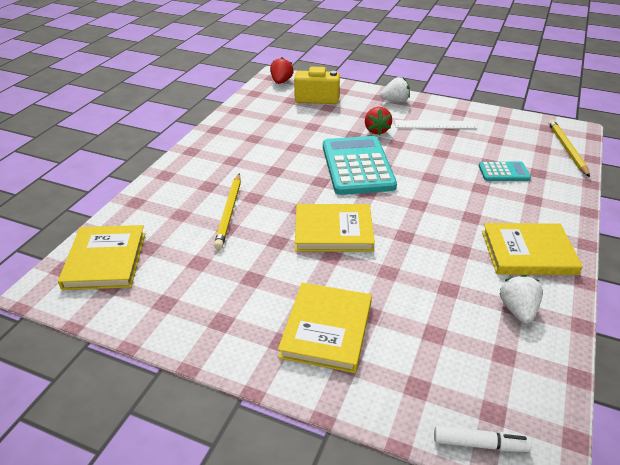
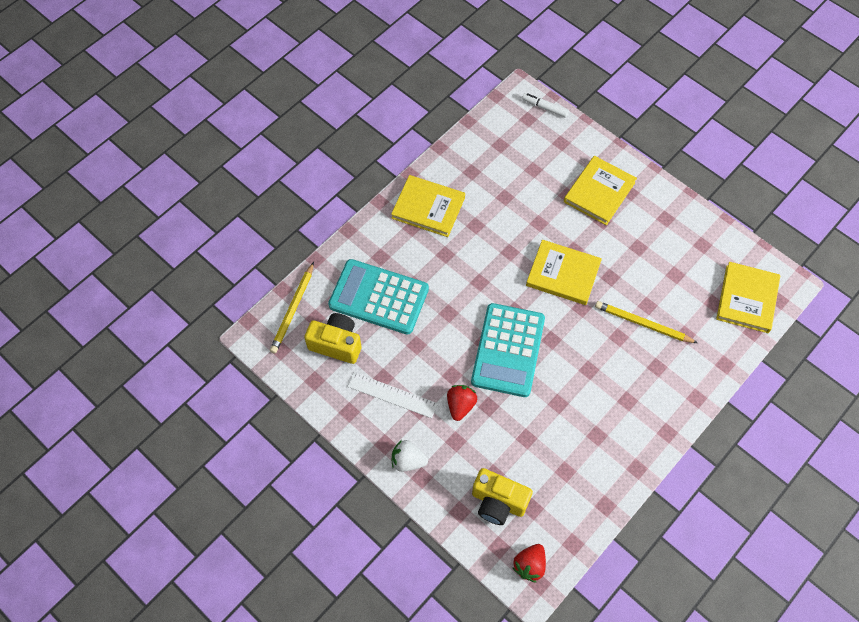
camera: 160 degrees left, 25 degrees up
(229, 212) = (643, 324): yellow pencil -> yellow pencil turned 90 degrees counterclockwise
(503, 172) = (379, 297): turquoise calculator -> turquoise calculator, size x2.05
(507, 139) = (336, 344): none -> yellow camera
(517, 310) = (471, 168): white strawberry -> none

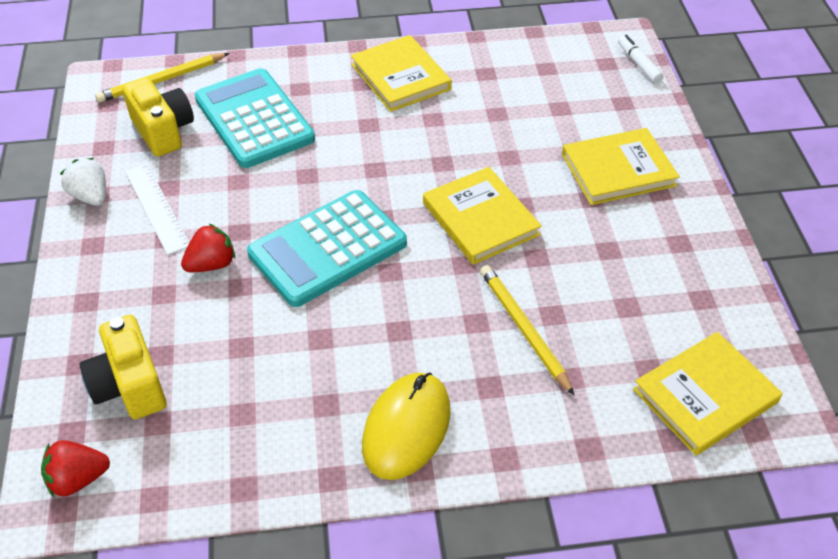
camera: 40 degrees right, 15 degrees down
(408, 461) = (93, 276): white strawberry -> white strawberry (91, 196)
(643, 417) = (406, 428): none -> yellow mouse

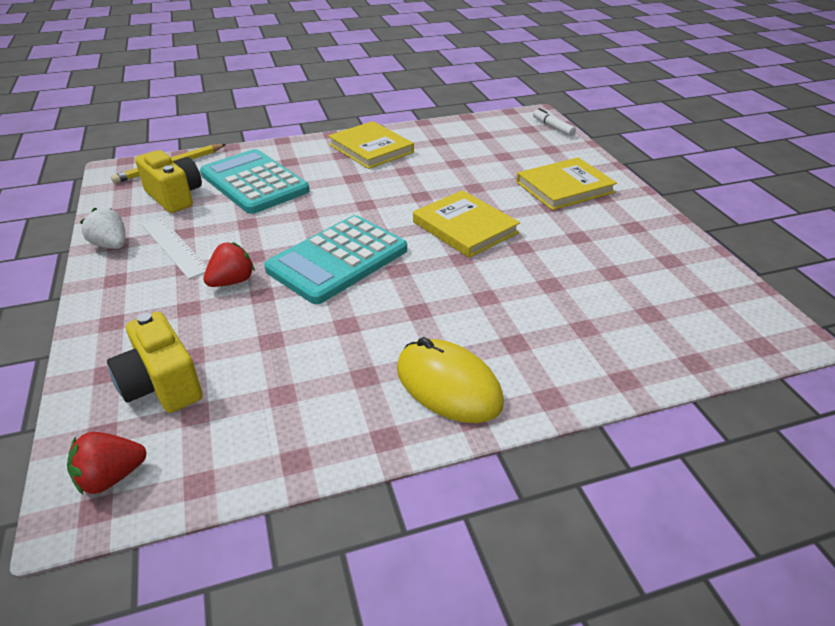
camera: 10 degrees left, 10 degrees down
(406, 428) = (448, 385): yellow mouse -> yellow mouse turned 60 degrees counterclockwise
(524, 329) = (530, 297): yellow pencil -> none
(705, 396) = (707, 327): yellow book -> none

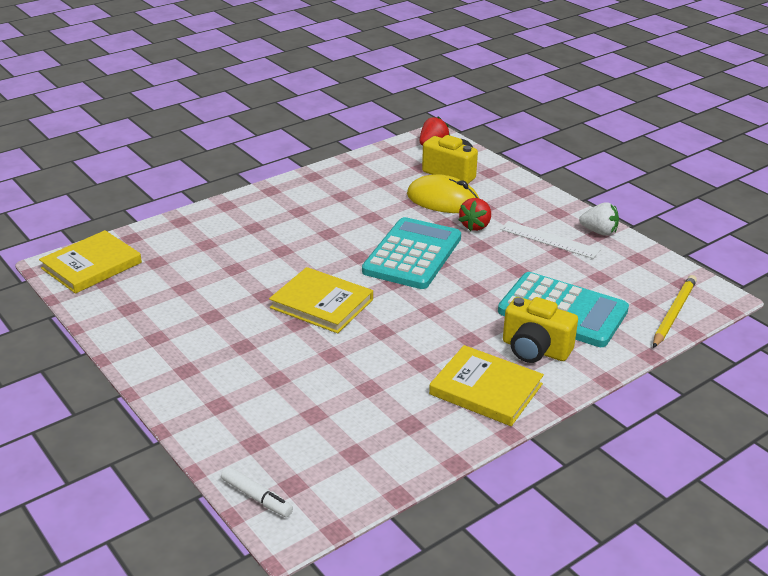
camera: 160 degrees right, 5 degrees down
(174, 197) = (615, 280): yellow camera -> yellow camera (535, 349)
(448, 385) = (289, 200): yellow mouse -> yellow mouse (443, 200)
(564, 187) = (230, 375): yellow book -> yellow book (91, 265)

